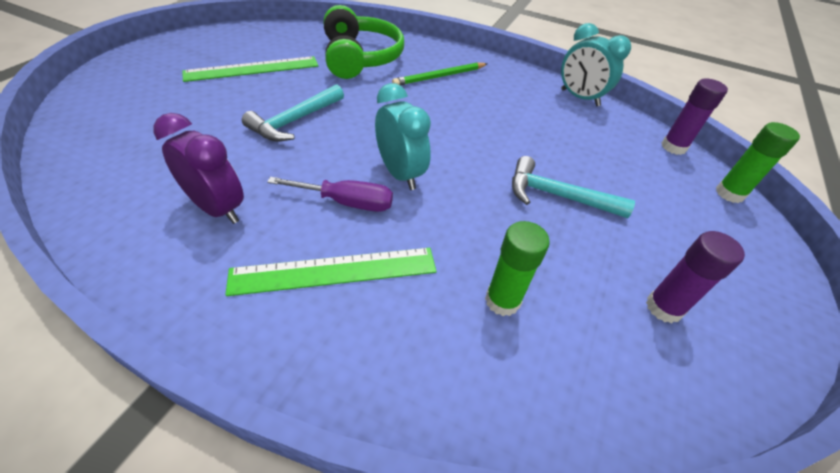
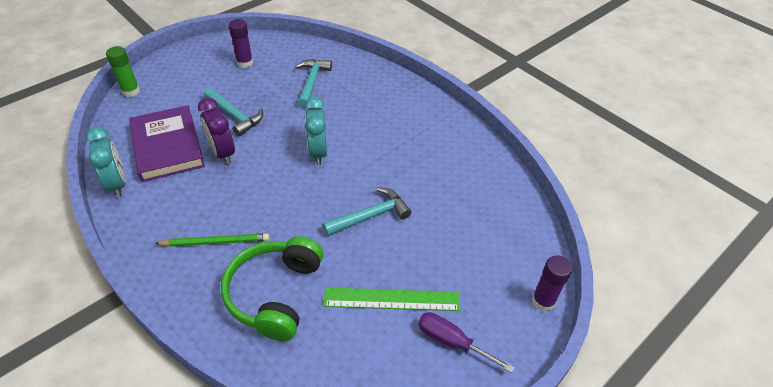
camera: 155 degrees left, 0 degrees up
(218, 208) = (433, 157): purple clock -> purple clock (222, 153)
(334, 271) = (380, 111): green ruler -> none
(346, 202) = (360, 142): purple screwdriver -> purple screwdriver (452, 342)
(502, 301) = (312, 82): green glue stick -> turquoise hammer
(584, 139) = (167, 146): none -> purple book
(673, 147) = (114, 125): purple glue stick -> purple glue stick (543, 301)

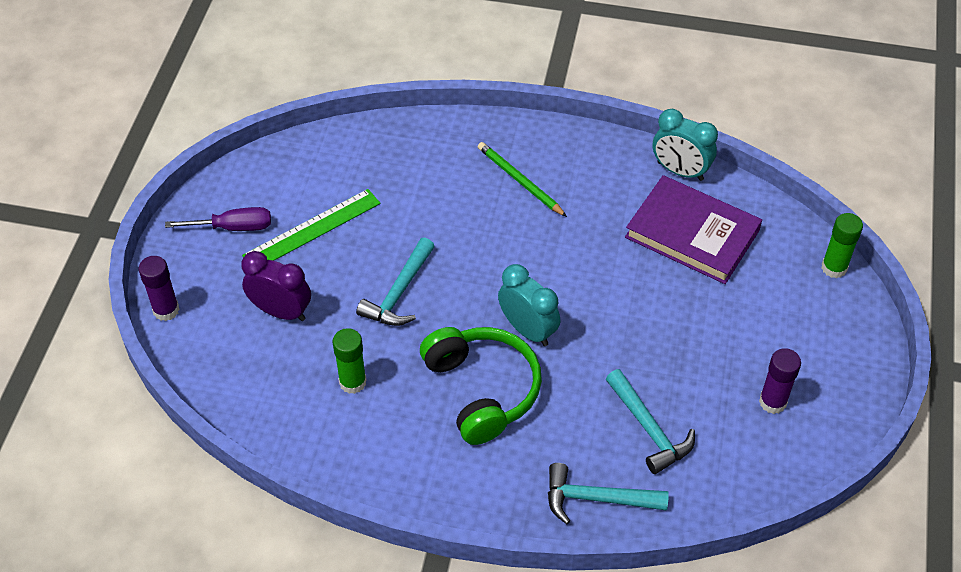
camera: 145 degrees right, 5 degrees up
(216, 242) = (519, 181): green pencil -> green pencil turned 90 degrees clockwise
(222, 153) = (627, 263): purple clock -> purple clock (281, 311)
(235, 116) = (676, 315): turquoise hammer -> turquoise hammer (596, 499)
(275, 294) = (419, 175): green headphones -> green headphones (482, 390)
(443, 182) = (352, 382): none -> green glue stick

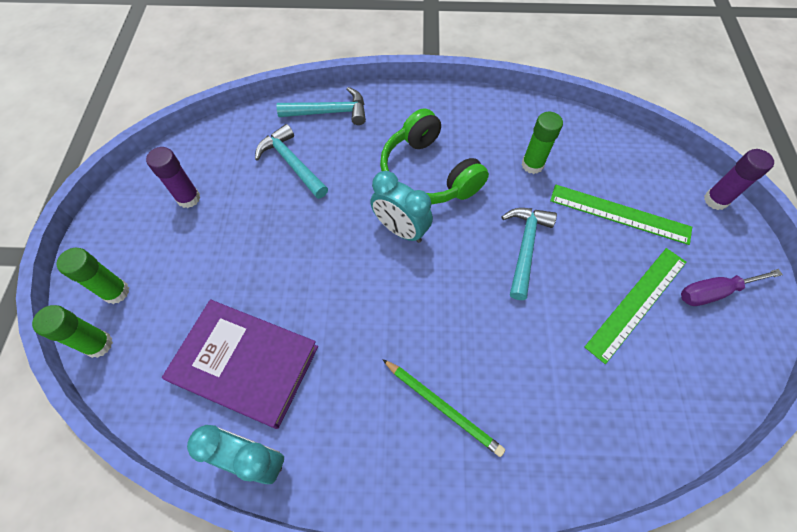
camera: 170 degrees right, 10 degrees up
(281, 311) = (619, 214): purple clock -> green ruler
(830, 311) = (116, 292): none -> green glue stick

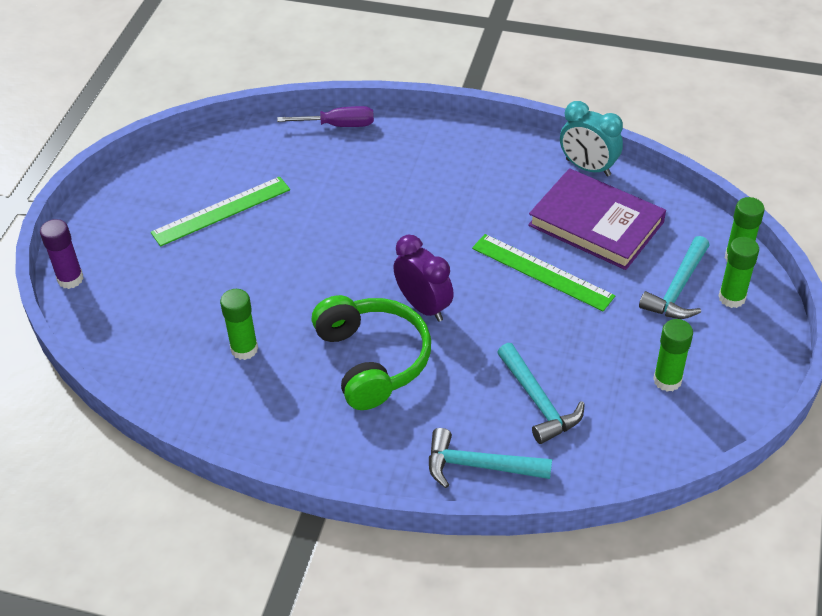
camera: 165 degrees left, 15 degrees down
(188, 198) = (667, 380): purple glue stick -> green glue stick
(400, 230) = (424, 306): turquoise clock -> purple clock
(442, 407) = (428, 173): green pencil -> none
(525, 247) = (299, 270): turquoise hammer -> turquoise hammer (678, 289)
(619, 214) = (182, 283): green ruler -> green ruler (542, 272)
(713, 292) = (145, 207): purple screwdriver -> purple screwdriver (338, 125)

